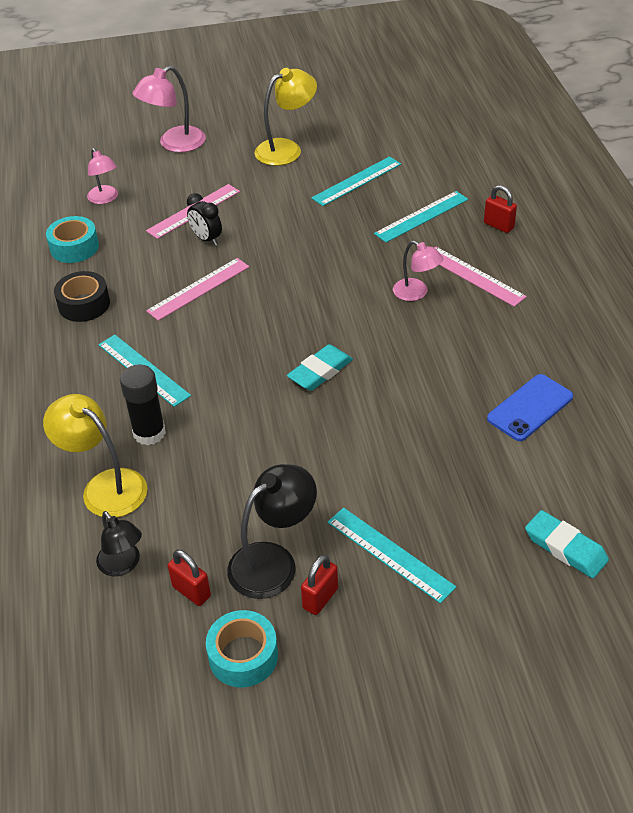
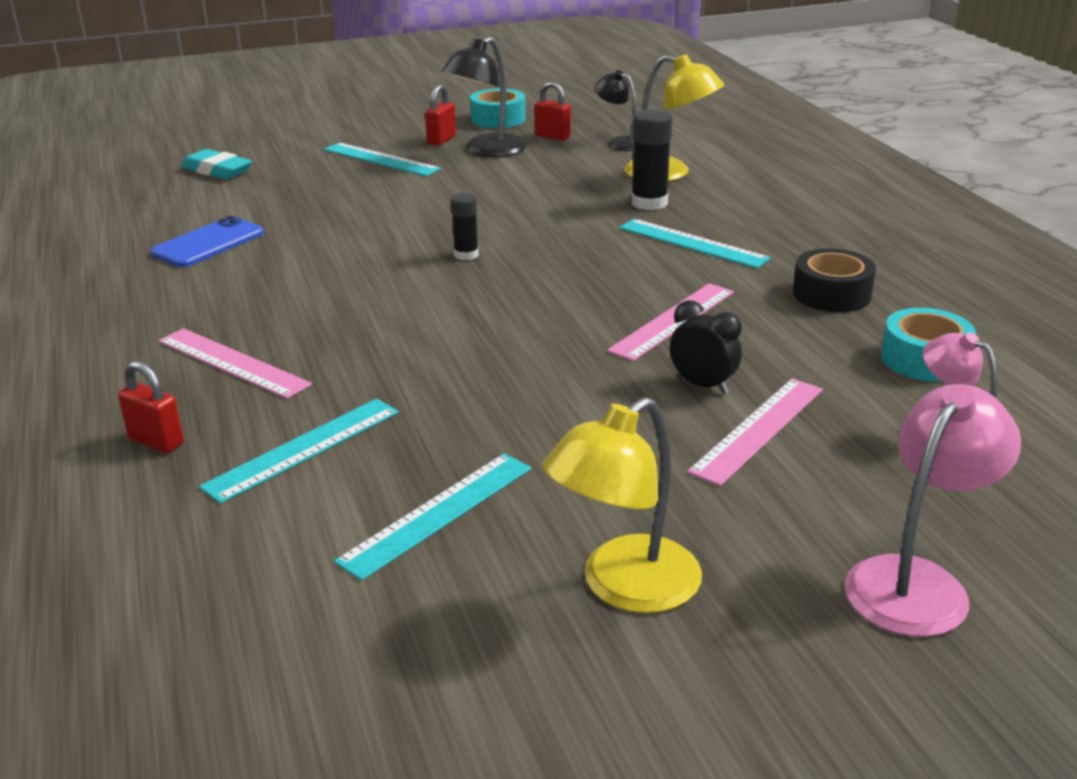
camera: 170 degrees right, 15 degrees down
(320, 371) = (466, 254): turquoise eraser -> black glue stick
(416, 293) = (331, 336): pink lamp -> none

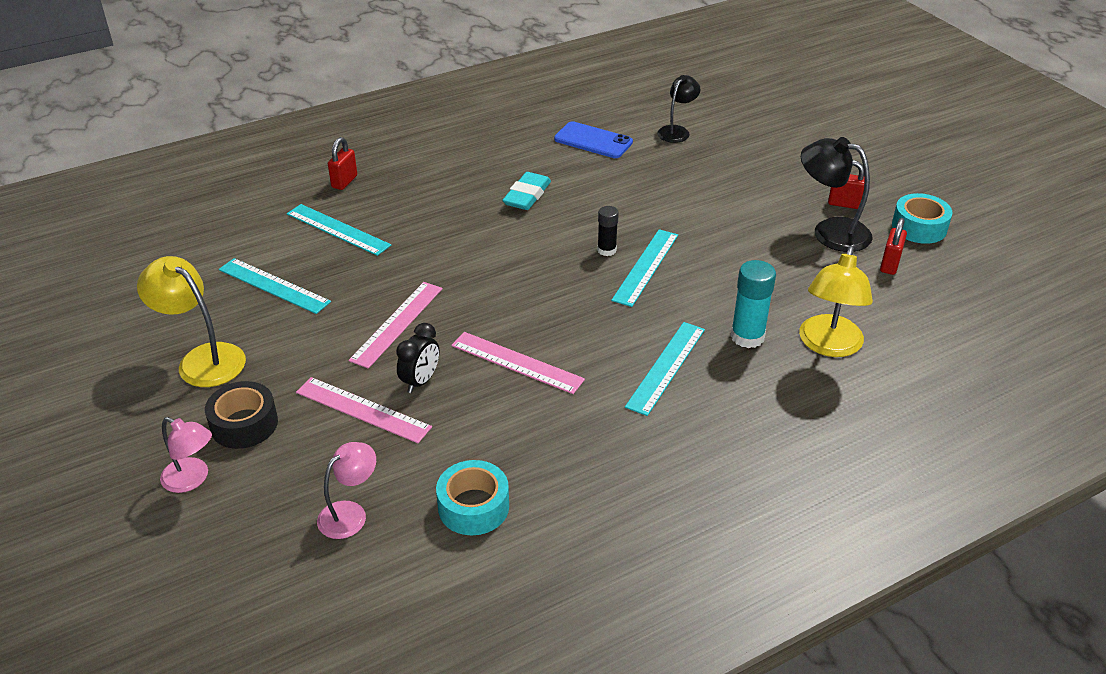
camera: 80 degrees right, 10 degrees up
(217, 170) = (722, 115): turquoise eraser -> turquoise eraser (527, 195)
(233, 362) = (431, 186): pink ruler -> pink ruler (397, 323)
(381, 159) = (781, 181): turquoise ruler -> turquoise ruler (645, 267)
(620, 142) = (897, 308): black lamp -> black lamp (677, 131)
(649, 203) = (747, 337): black glue stick -> turquoise glue stick
(831, 294) = (584, 454): black tape -> black tape (244, 424)
(917, 581) = (192, 479): pink lamp -> pink lamp, size x0.64

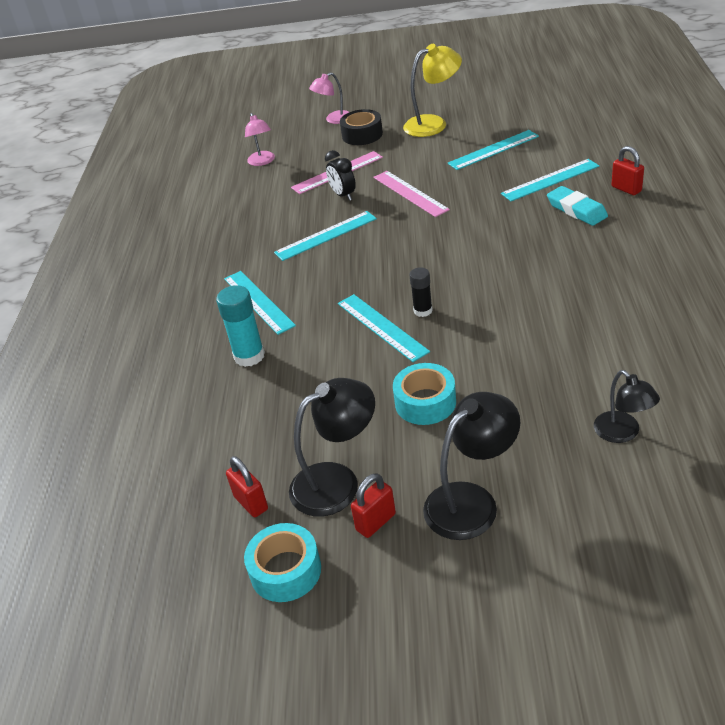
camera: 125 degrees right, 0 degrees up
(473, 507) = (225, 199): turquoise tape -> turquoise tape (425, 402)
(517, 362) = (326, 235): pink ruler -> turquoise ruler
(527, 195) = (543, 284): turquoise eraser -> turquoise eraser (576, 210)
(593, 141) = (631, 354): blue phone -> none
(788, 172) = (472, 501): none -> black lamp
(828, 346) = (196, 400): yellow lamp -> none

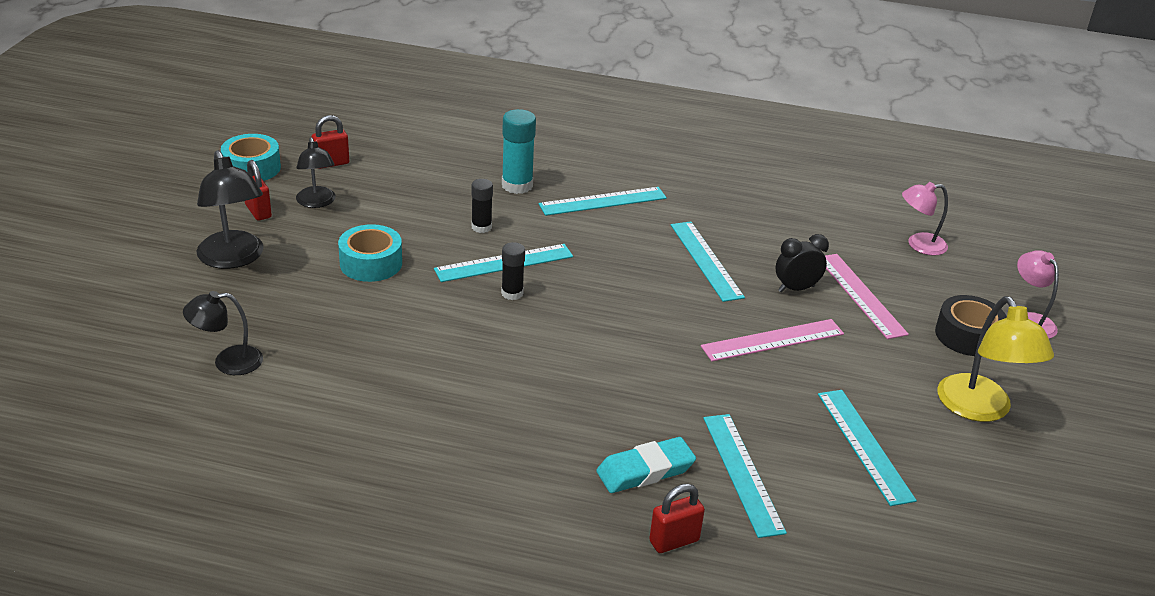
camera: 95 degrees right, 5 degrees down
(332, 356) = (481, 227): none -> black glue stick
(337, 482) = (317, 202): black lamp -> black lamp, size x0.64

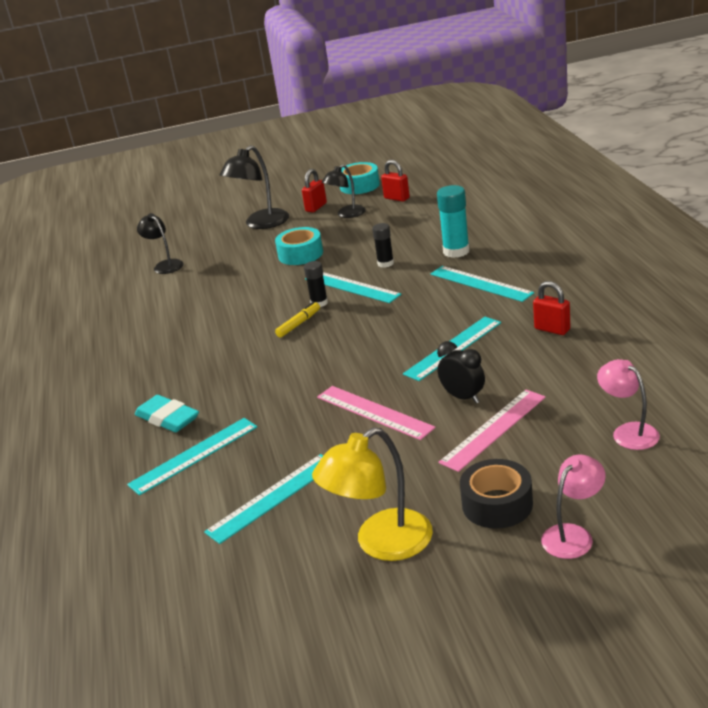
camera: 70 degrees right, 5 degrees down
(542, 321) = (299, 324): none -> yellow marker
(674, 541) = (103, 454): red padlock -> red padlock (552, 329)

